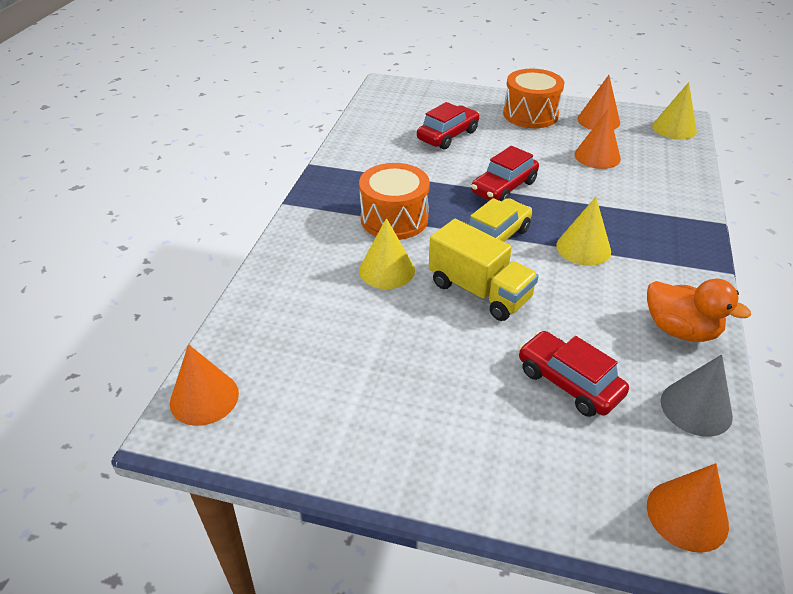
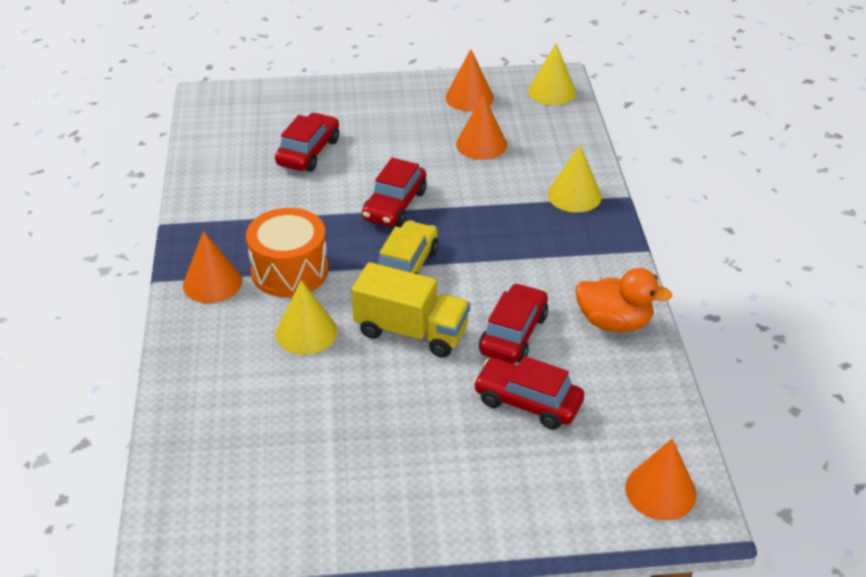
camera: 20 degrees left, 0 degrees up
(204, 398) = (176, 517): orange cone -> orange cone (212, 283)
(530, 114) = (392, 104): orange drum -> none
(575, 316) = (513, 334): none -> red car
(583, 248) = (499, 258): yellow cone -> yellow cone (574, 195)
(696, 408) = (646, 394): grey cone -> none

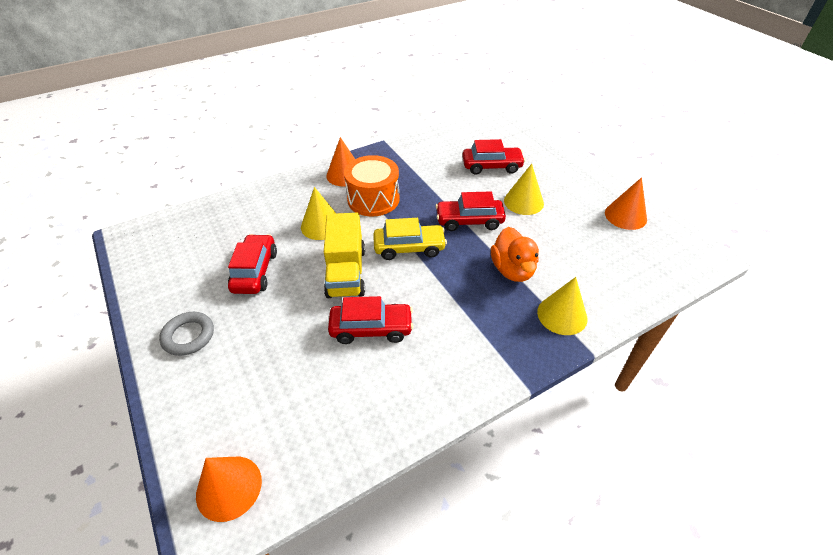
camera: 65 degrees right, 5 degrees up
(430, 500) = (188, 336): none -> grey ring
(481, 144) = (576, 240): orange cone -> none
(527, 402) = (301, 361): red car -> red car (255, 271)
(552, 91) = (685, 258): yellow cone -> yellow cone (523, 202)
(614, 322) = (419, 391): orange duck -> orange duck (512, 270)

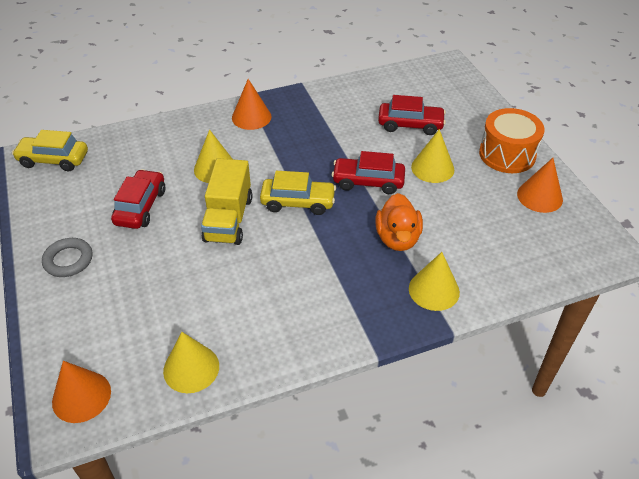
camera: 10 degrees right, 0 degrees up
(156, 236) = (53, 160): none -> yellow car
(343, 434) = (191, 368): none -> yellow cone
(371, 328) = (240, 277): red car -> none
(373, 199) = (274, 147): orange drum -> orange drum (507, 154)

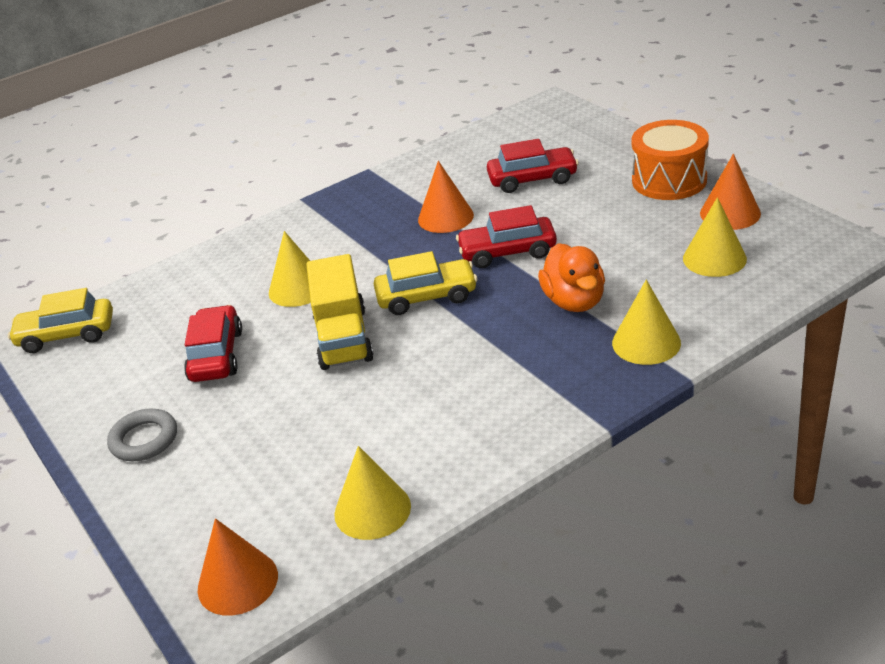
camera: 10 degrees left, 10 degrees down
(251, 117) = (319, 221): orange cone -> orange cone (445, 217)
(432, 168) = (583, 217): yellow cone -> yellow cone (714, 258)

